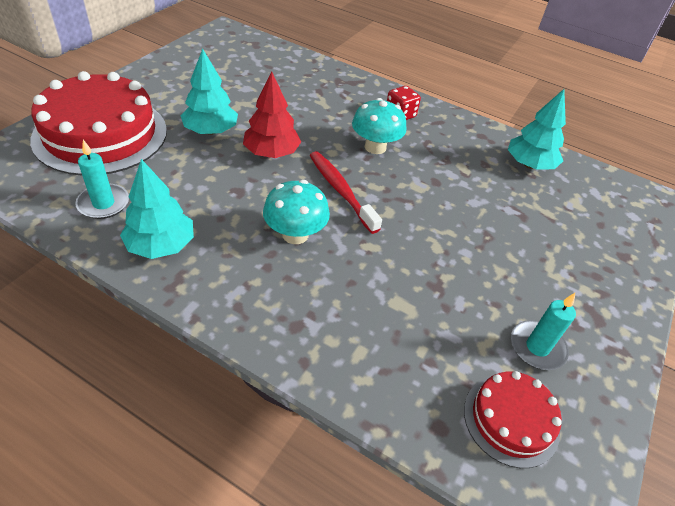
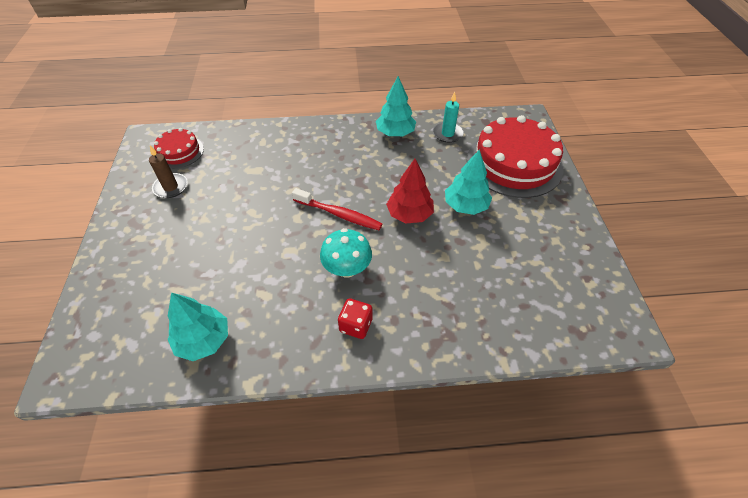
camera: 150 degrees right, 5 degrees up
(295, 234) = (339, 173): turquoise mushroom -> none
(537, 347) = (171, 187): turquoise candle -> brown candle

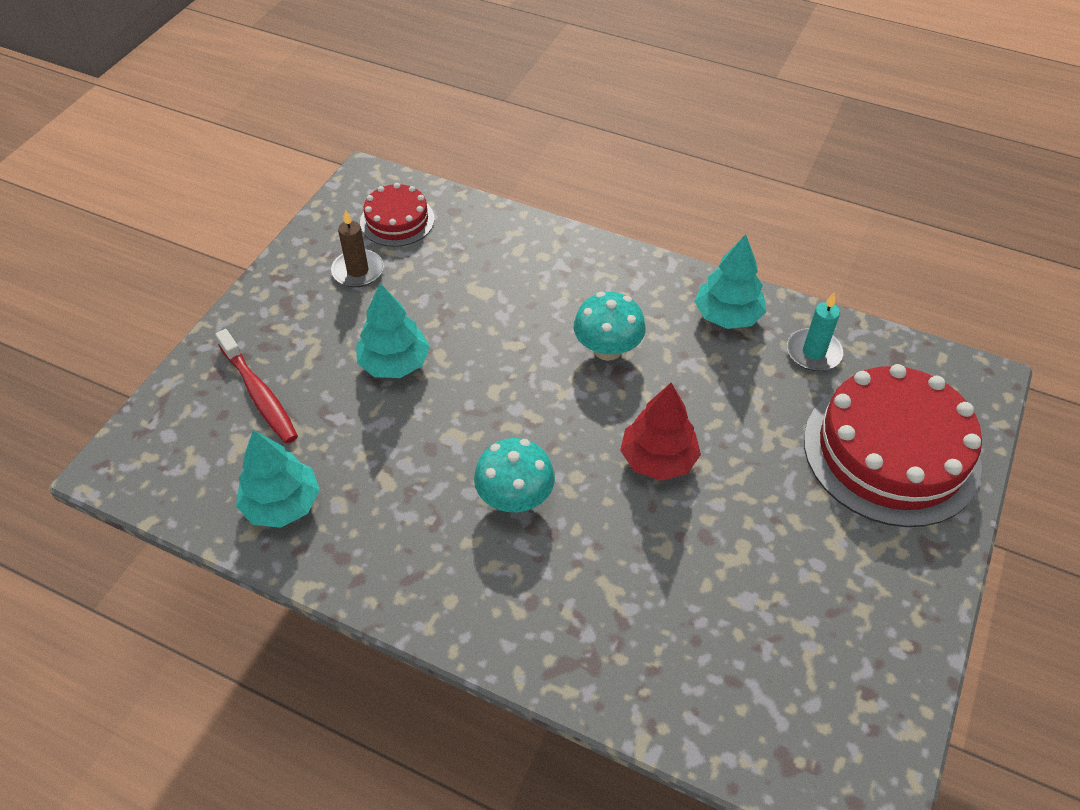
camera: 30 degrees right, 0 degrees up
(339, 214) = (555, 412): red toothbrush -> red toothbrush (259, 394)
(345, 172) = (607, 349): none -> turquoise mushroom
(356, 325) = (476, 583): red dice -> none
(465, 206) = (755, 486): turquoise tree -> turquoise tree (394, 363)

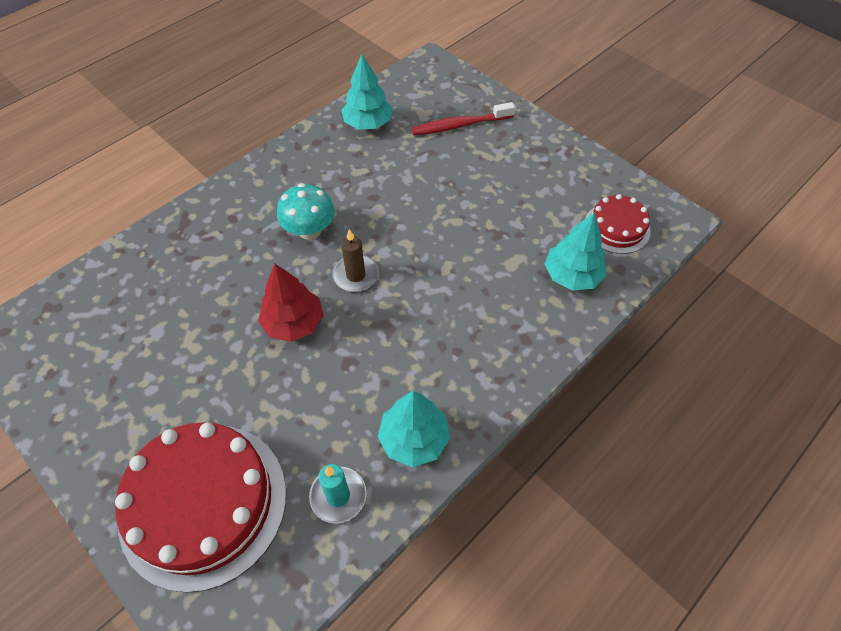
camera: 110 degrees right, 5 degrees up
(358, 271) = (562, 192): brown candle -> brown candle (356, 275)
(394, 363) = (458, 194): turquoise tree -> turquoise tree (572, 275)
(607, 349) = (415, 328): turquoise mushroom -> none

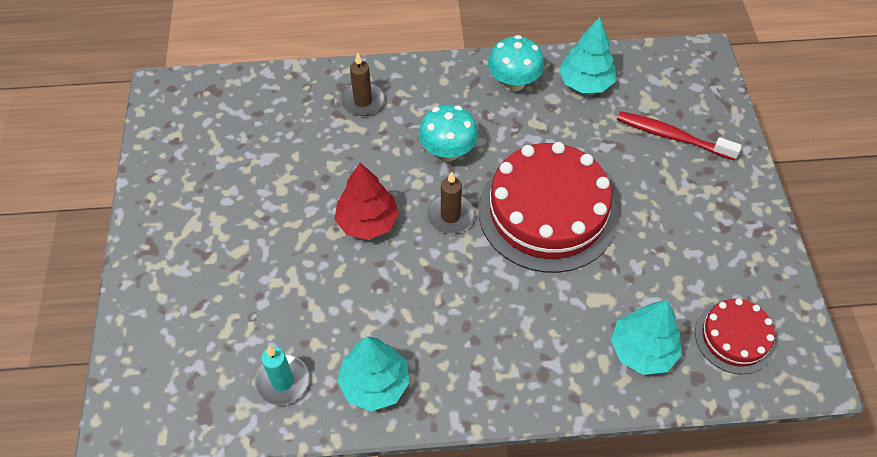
camera: 40 degrees right, 0 degrees up
(203, 503) = (192, 312): red cake -> red cake (547, 212)
(204, 235) = (363, 101): none -> brown candle
(314, 152) = (513, 82): none -> turquoise mushroom

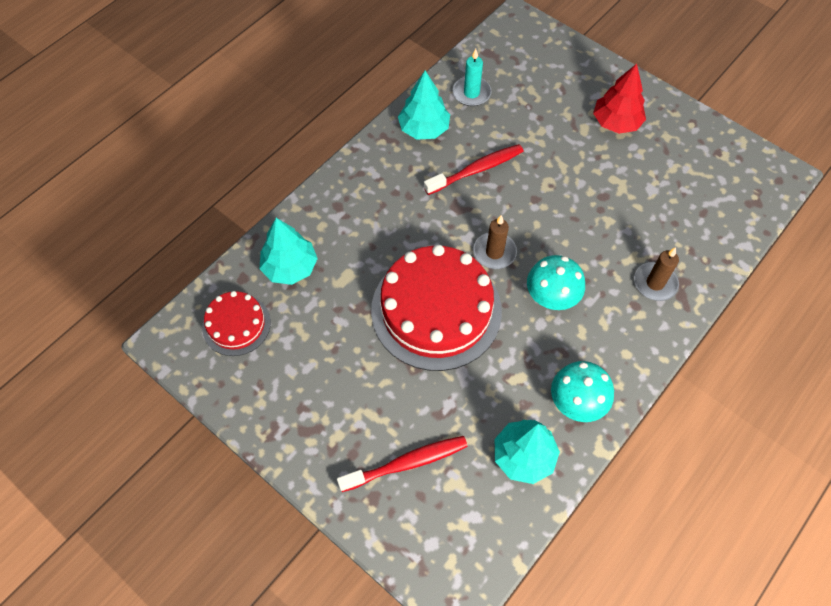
camera: 135 degrees right, 5 degrees up
(367, 222) = (538, 205): red tree -> red tree (616, 122)
(378, 296) = (476, 170): none -> red toothbrush

